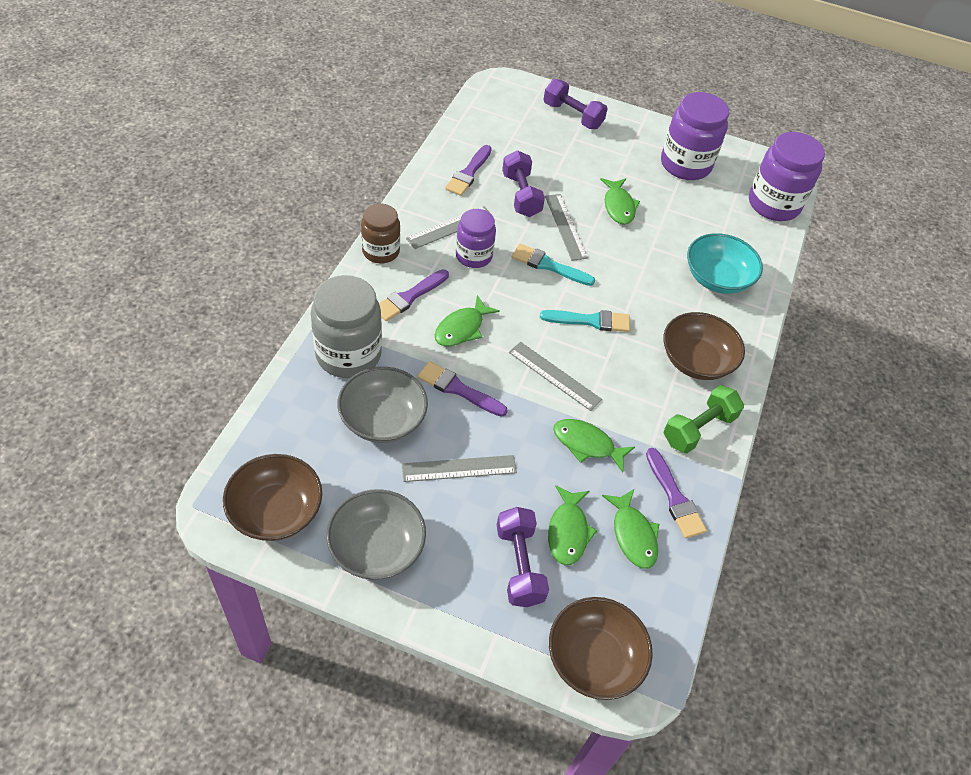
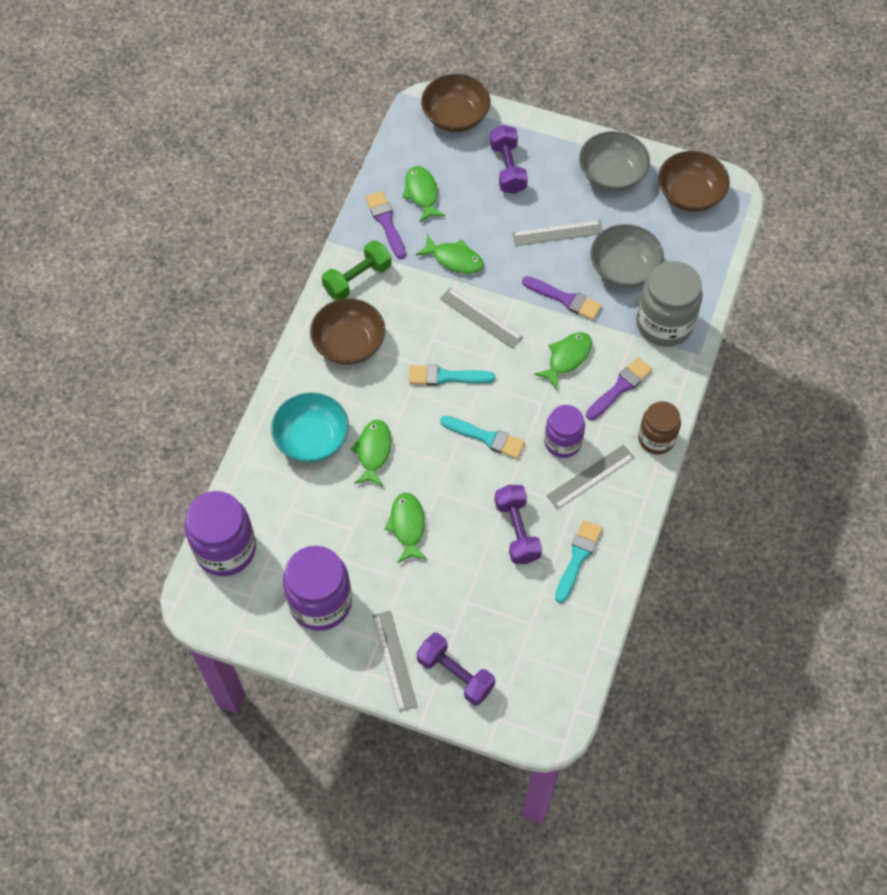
camera: 175 degrees left, 10 degrees up
(468, 173) = (578, 558): purple brush -> turquoise brush
(565, 226) = (468, 490): grey ruler -> grey ruler (395, 660)
(568, 531) = (471, 193): green fish -> green fish (373, 451)

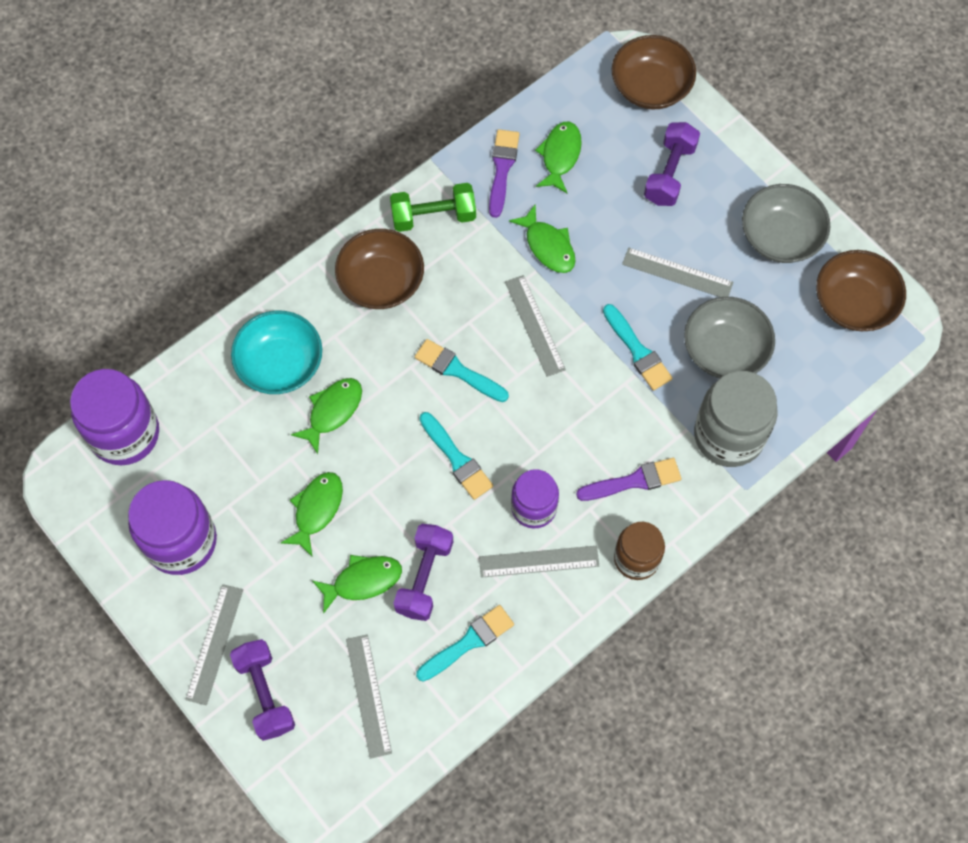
camera: 30 degrees right, 5 degrees up
(531, 633) = (368, 695): none -> grey ruler
(565, 299) = (637, 351): purple brush -> turquoise brush
(567, 358) = (597, 418): green fish -> green fish (362, 581)

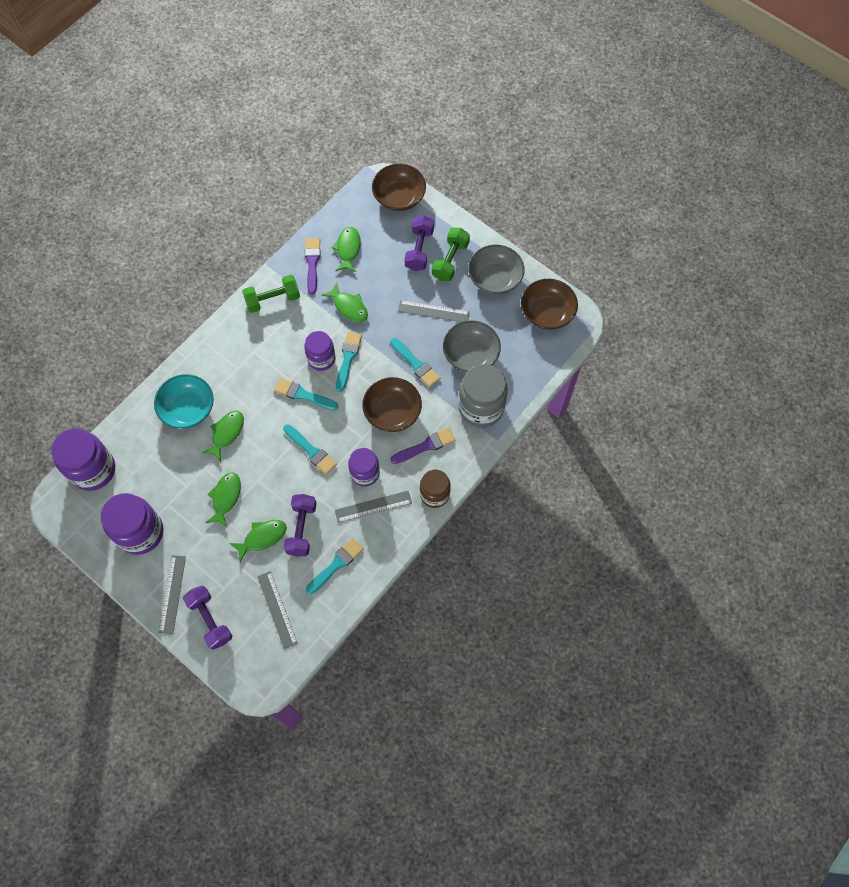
camera: 10 degrees left, 0 degrees up
(381, 281) = (245, 346): brown bowl -> brown bowl (392, 412)
(494, 319) = (321, 358): none -> purple jar
(534, 325) = (348, 358): grey ruler -> turquoise brush
(715, 198) = (450, 260): none -> green dumbbell

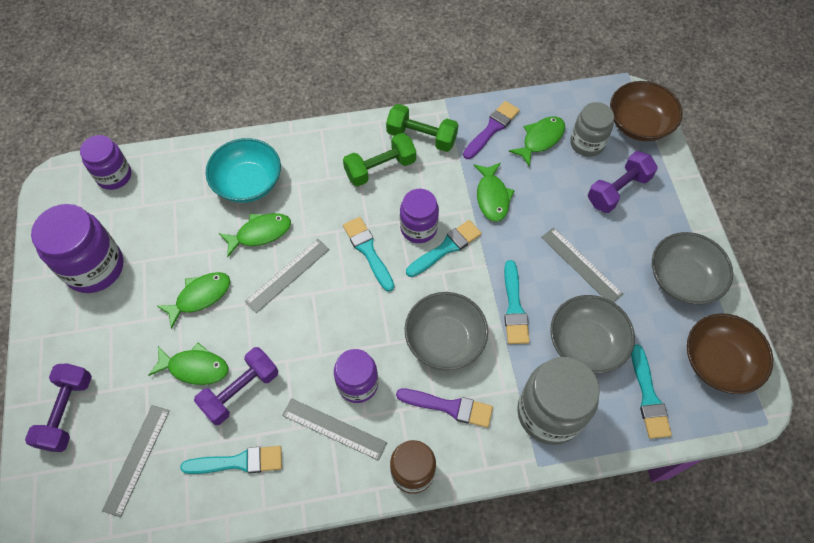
camera: 40 degrees right, 5 degrees down
(93, 470) = (114, 176): purple jar -> purple jar, size x0.63
(172, 594) = (61, 354): grey ruler -> grey ruler (288, 275)
(311, 451) = (324, 315): turquoise brush -> turquoise brush (648, 397)
(378, 232) = (587, 143): none -> grey jar
(392, 412) = (445, 340): brown bowl -> grey bowl
(450, 260) = (644, 224): green dumbbell -> green dumbbell (380, 168)

